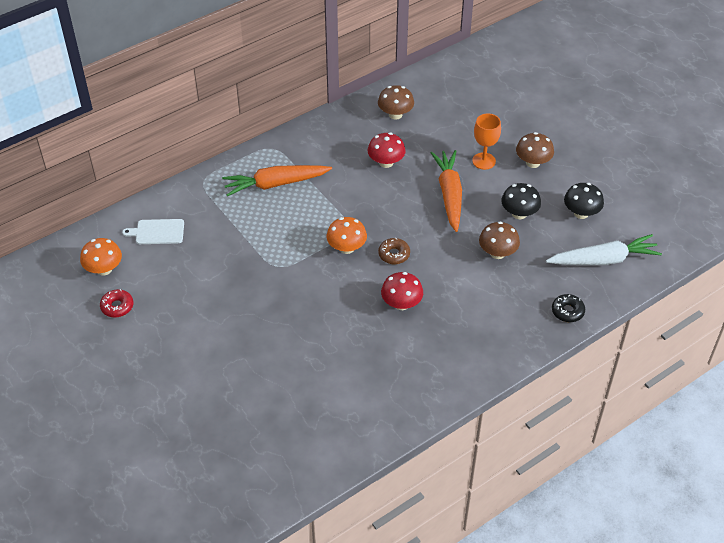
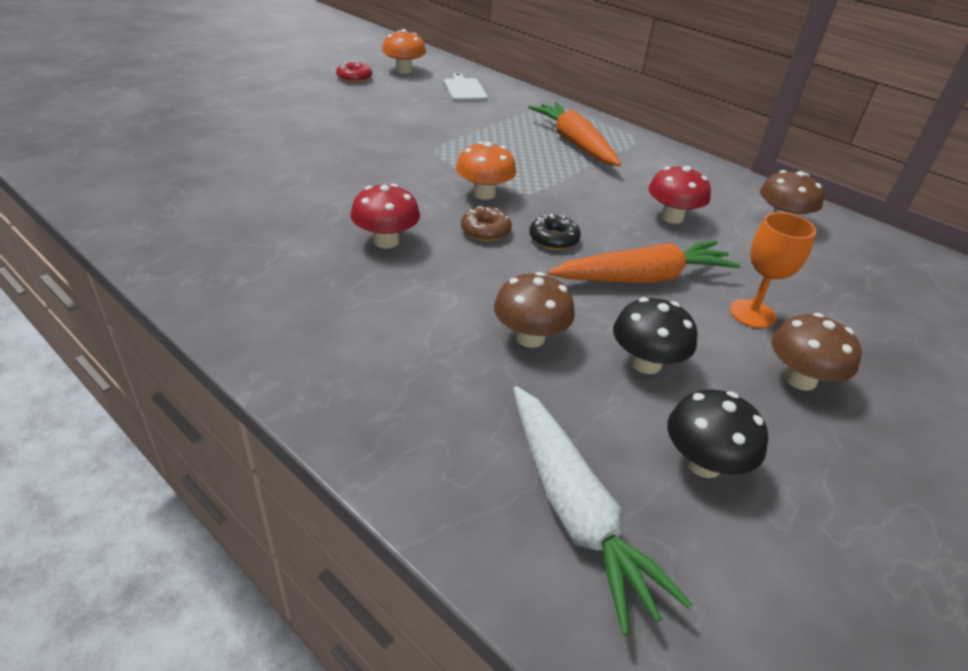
camera: 75 degrees right, 10 degrees down
(567, 311) = (398, 444): black donut -> black donut (553, 239)

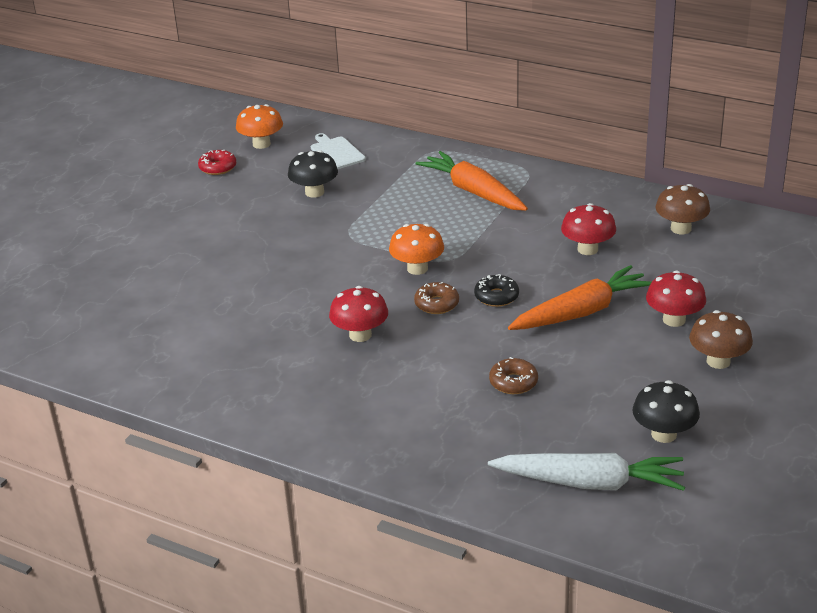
camera: 10 degrees left, 5 degrees down
(530, 337) = (513, 382): brown mushroom -> brown donut
(574, 511) = (590, 483): white carrot -> white carrot turned 45 degrees counterclockwise
(646, 363) = (605, 379): black mushroom -> black mushroom (314, 192)
(752, 314) = (674, 320): orange goblet -> red mushroom

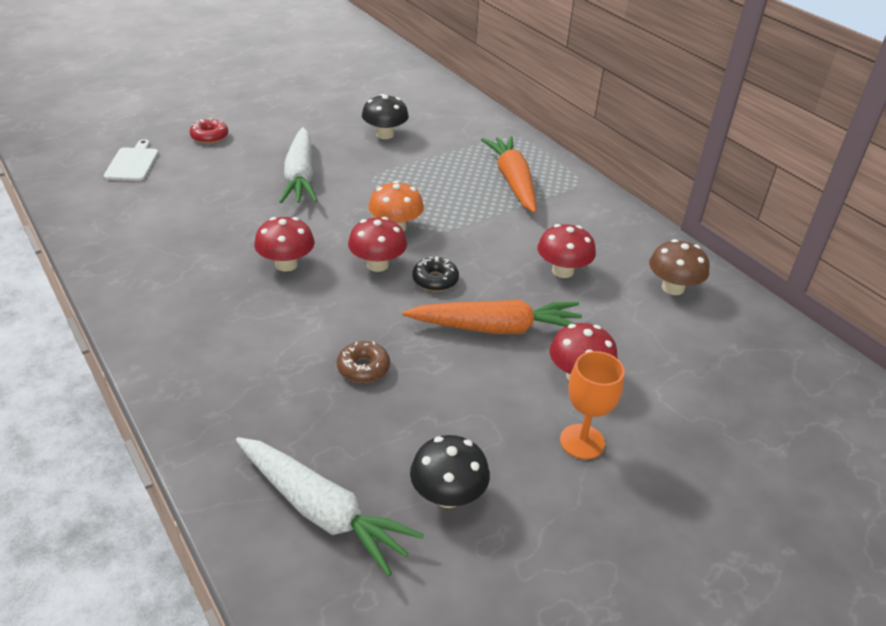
camera: 25 degrees right, 5 degrees up
(218, 168) = (336, 91): red donut -> red donut (209, 136)
(261, 144) = (387, 85): orange mushroom -> none
(281, 259) = (300, 176): none -> white carrot
(336, 152) = (436, 111): white cutting board -> white cutting board (132, 163)
(436, 304) = (377, 265): brown donut -> red mushroom
(718, 361) = (582, 441): brown mushroom -> orange goblet

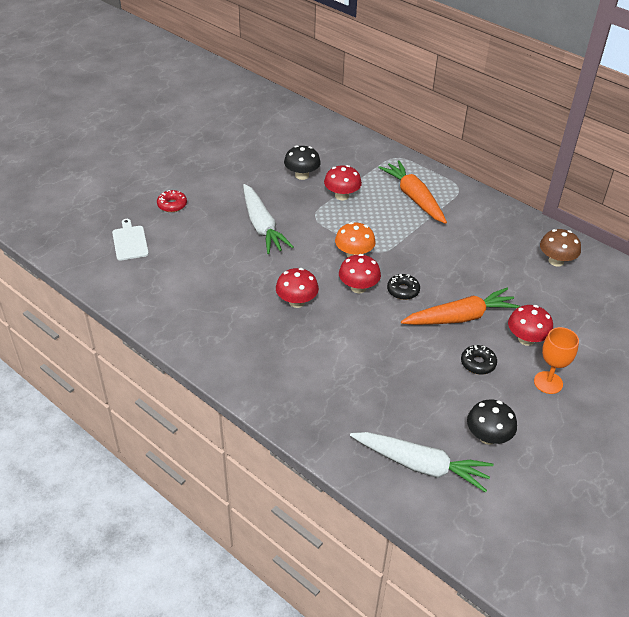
camera: 15 degrees left, 5 degrees up
(363, 368) = (392, 366): brown donut -> none
(489, 392) = (478, 363): none -> black donut
(562, 271) = (481, 264): red mushroom -> red mushroom (342, 196)

